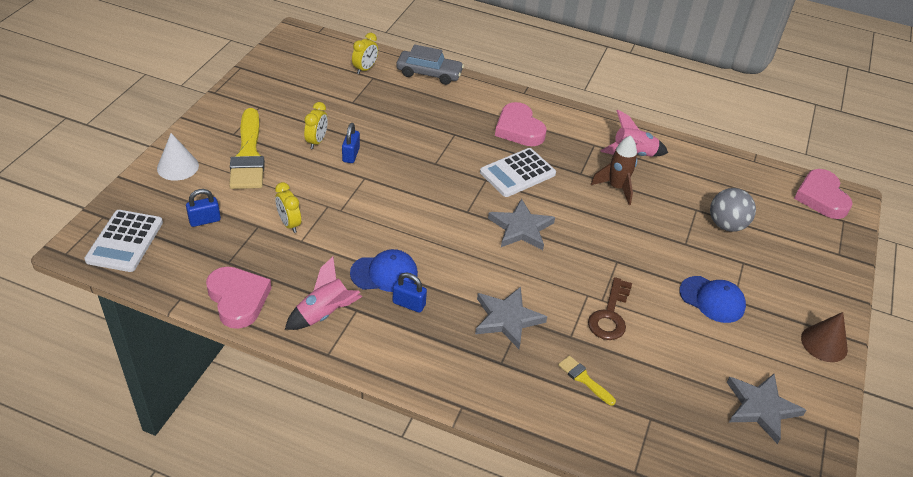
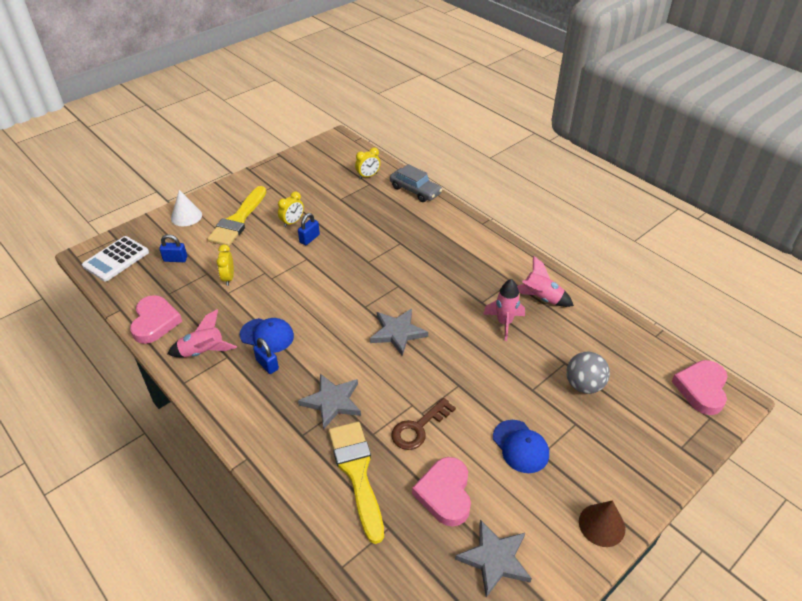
camera: 30 degrees right, 0 degrees up
(517, 173) = (428, 287): white calculator -> none
(519, 129) = (456, 252): pink heart -> pink heart (445, 494)
(584, 379) = (357, 473): yellow brush -> yellow brush, size x2.19
(616, 188) = (504, 323): brown rocket -> pink rocket

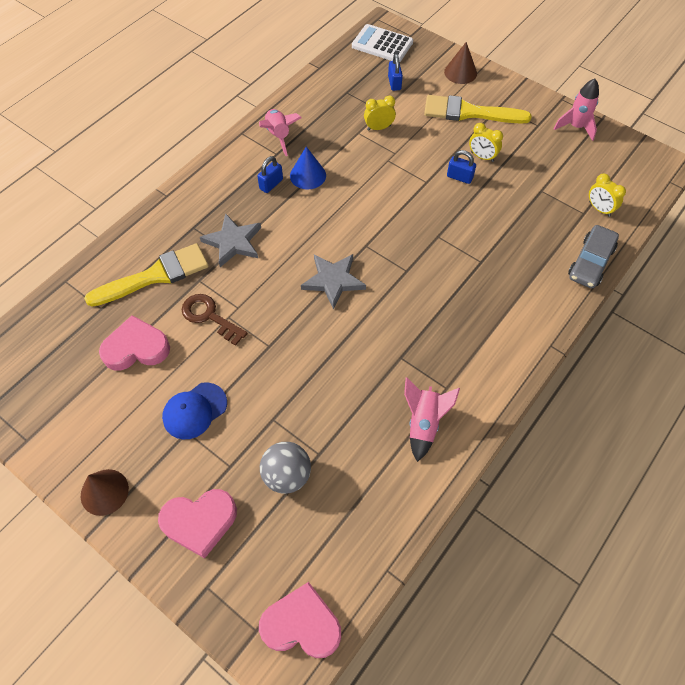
camera: 80 degrees right, 15 degrees up
(155, 322) = (308, 94): pink heart -> pink heart (199, 522)
(186, 216) = (460, 72): white cone -> brown cone
(267, 335) = (308, 175): blue cap -> blue cone
(494, 559) = (69, 395): grey star -> none
(504, 323) = (371, 384): pink rocket -> pink rocket (576, 127)

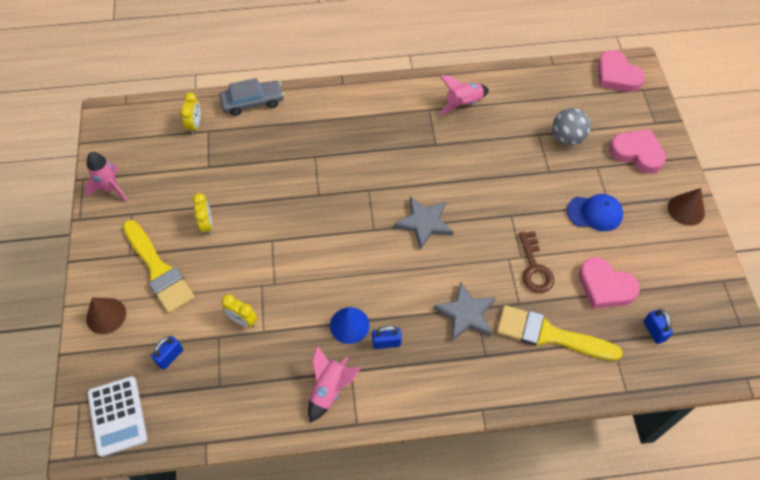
camera: 135 degrees left, 0 degrees up
(459, 177) = (245, 223): blue padlock -> blue padlock (654, 331)

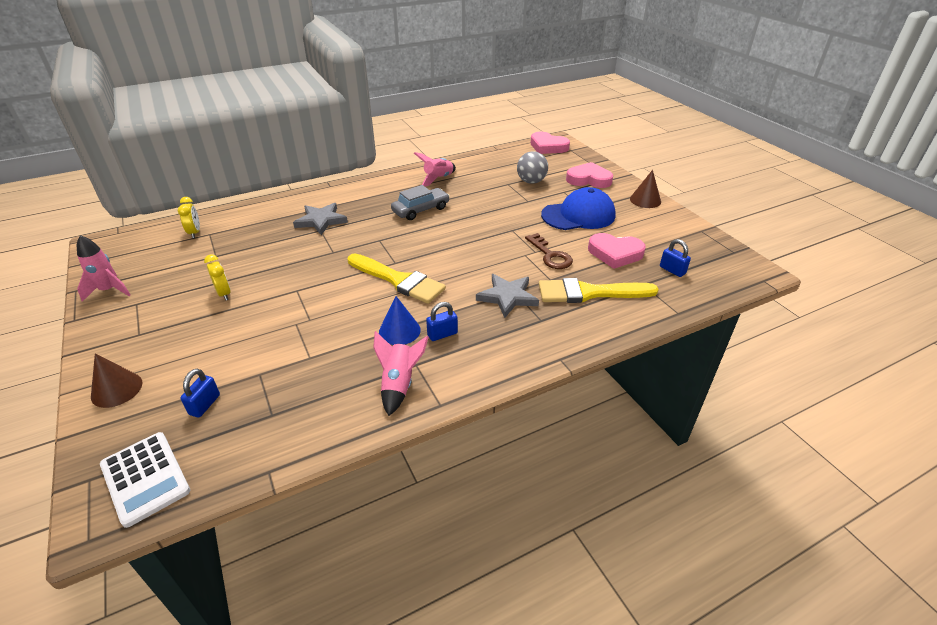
camera: 20 degrees left, 20 degrees down
(158, 270) = (176, 338): yellow brush -> yellow brush (398, 280)
(242, 320) = (283, 354): yellow clock -> none
(252, 102) = (249, 210): grey car -> grey car (421, 210)
(424, 223) = (439, 249): grey star -> grey star (321, 220)
(595, 213) = (578, 215): blue cap -> blue cap, size x1.56

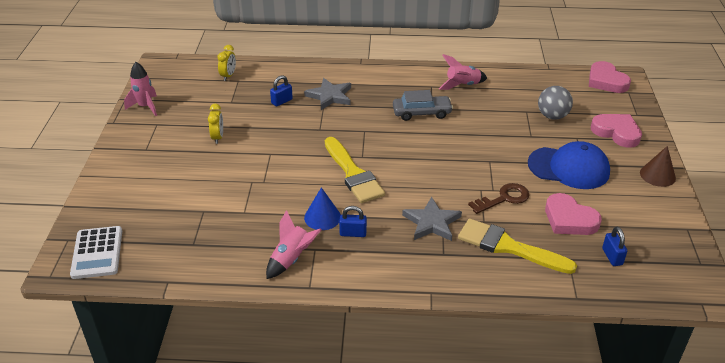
camera: 30 degrees right, 0 degrees up
(116, 389) = (112, 185): brown cone -> none
(205, 405) = (157, 219): blue padlock -> blue padlock (282, 101)
(550, 255) = (504, 198): brown key -> brown key turned 120 degrees counterclockwise

